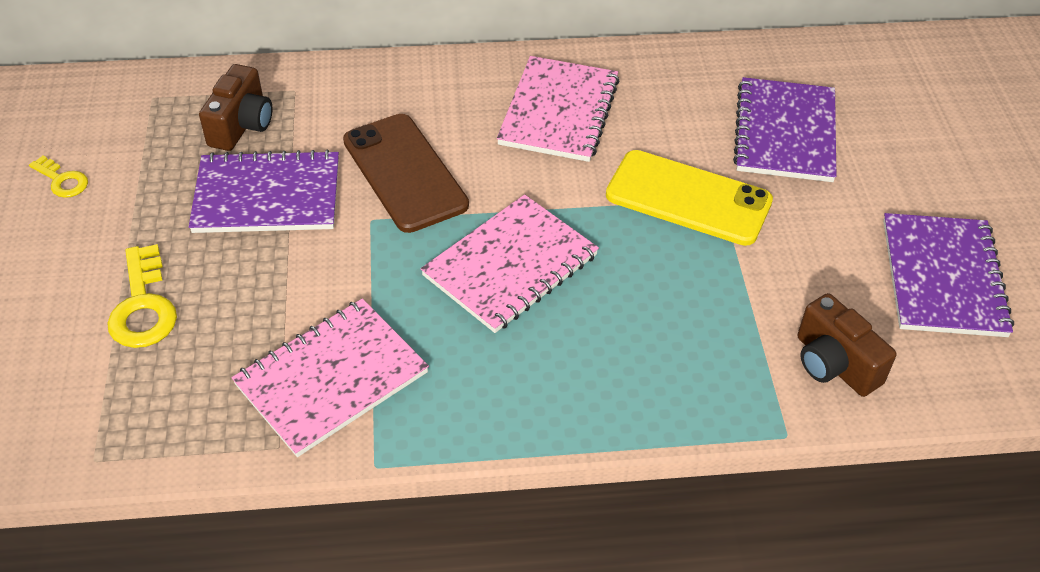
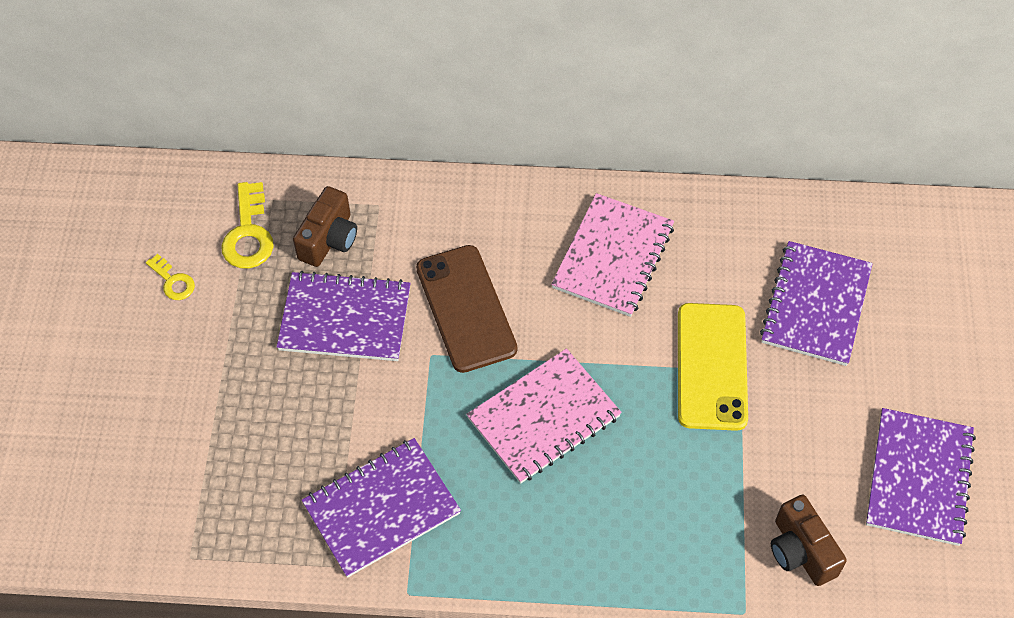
camera: 10 degrees right, 10 degrees up
(143, 306) = (234, 418): yellow key -> yellow key (248, 233)
(331, 378) = (381, 508): pink notebook -> purple notebook
(688, 198) = (712, 366): yellow phone -> yellow phone turned 60 degrees clockwise

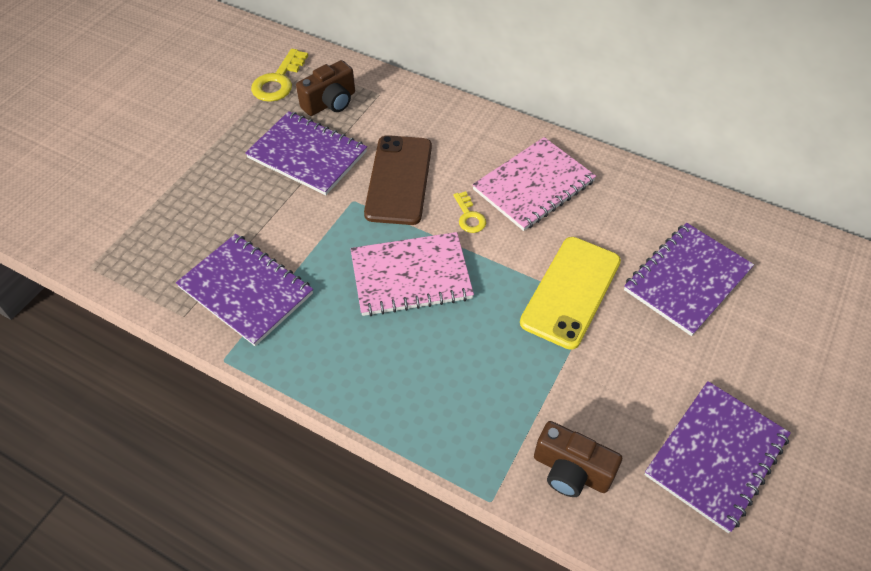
camera: 25 degrees right, 5 degrees down
(173, 281) = (209, 91): yellow key -> yellow key (469, 216)
(381, 508) = (246, 290): purple notebook -> purple notebook turned 45 degrees clockwise
(800, 551) = (571, 471): brown camera -> brown camera turned 60 degrees counterclockwise

